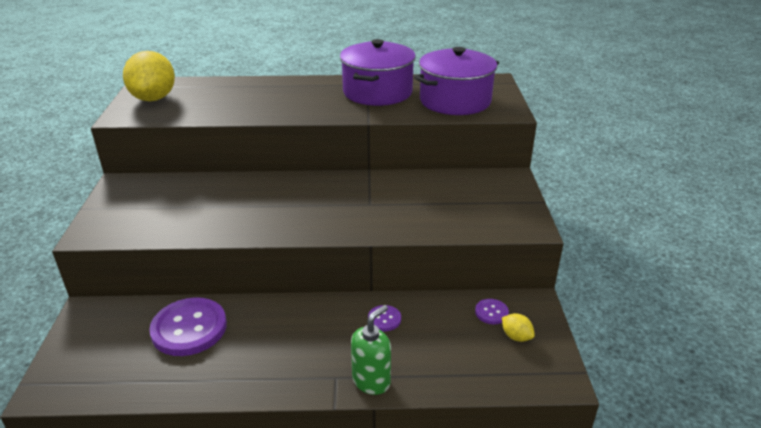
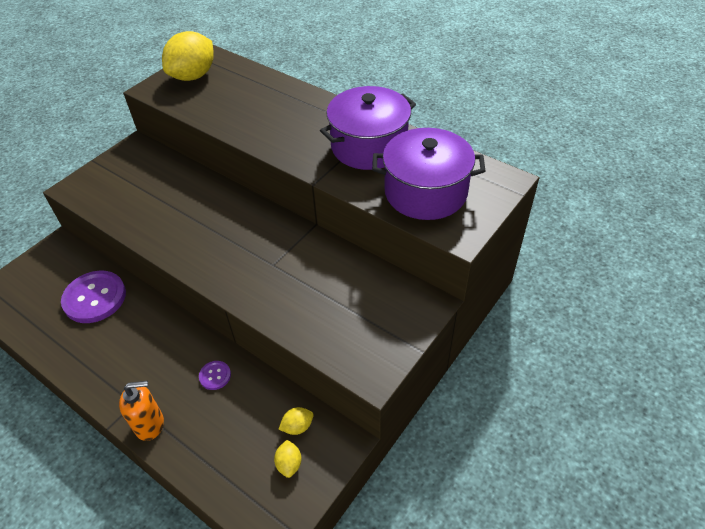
camera: 40 degrees right, 15 degrees up
(371, 381) = (150, 424): green soap dispenser -> orange soap dispenser
(491, 312) = (297, 426): purple button -> yellow lemon

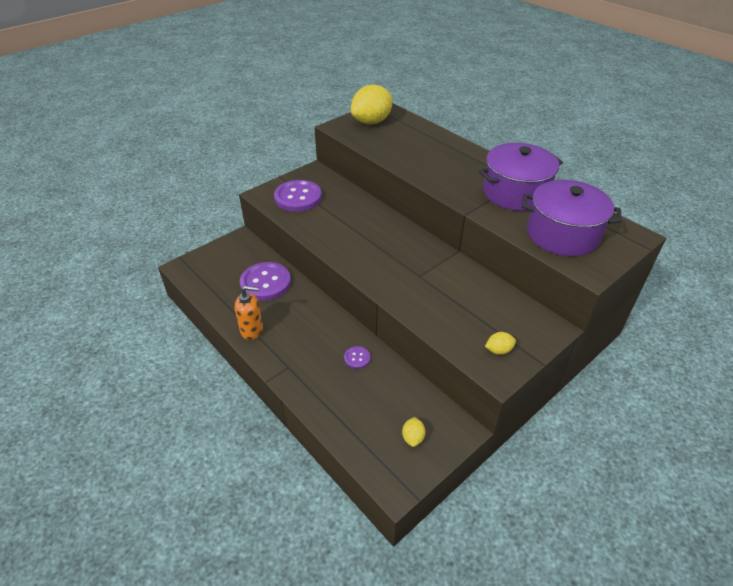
camera: 10 degrees right, 5 degrees down
(117, 185) = (298, 197): none -> purple button
(150, 424) = (300, 385): orange soap dispenser -> orange soap dispenser (252, 330)
(297, 426) = (423, 410): yellow lemon -> yellow lemon (498, 350)

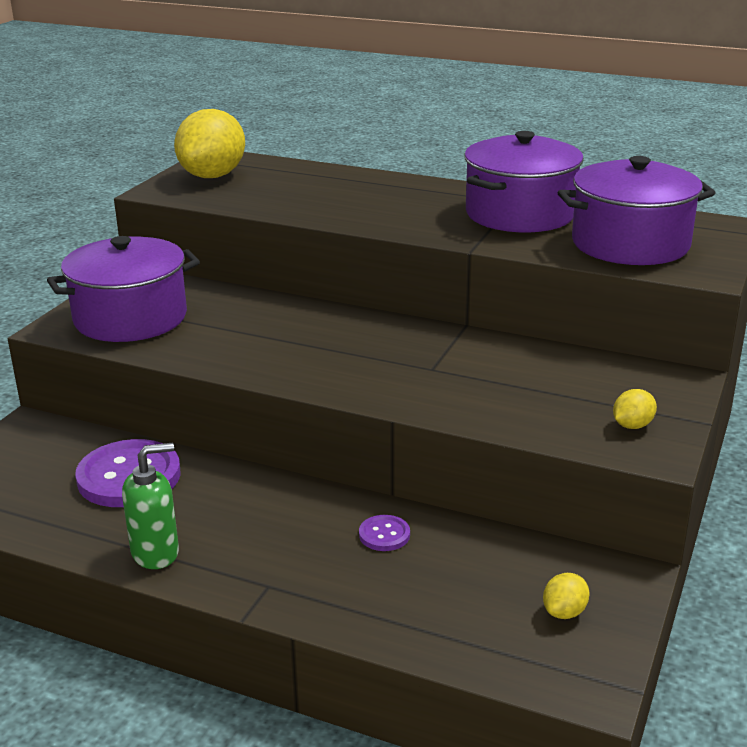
camera: 25 degrees left, 15 degrees down
(252, 330) = (156, 553): orange soap dispenser -> green soap dispenser
(298, 197) = (130, 318): purple button -> purple pot
(413, 437) = (564, 612): yellow lemon -> yellow lemon turned 60 degrees clockwise

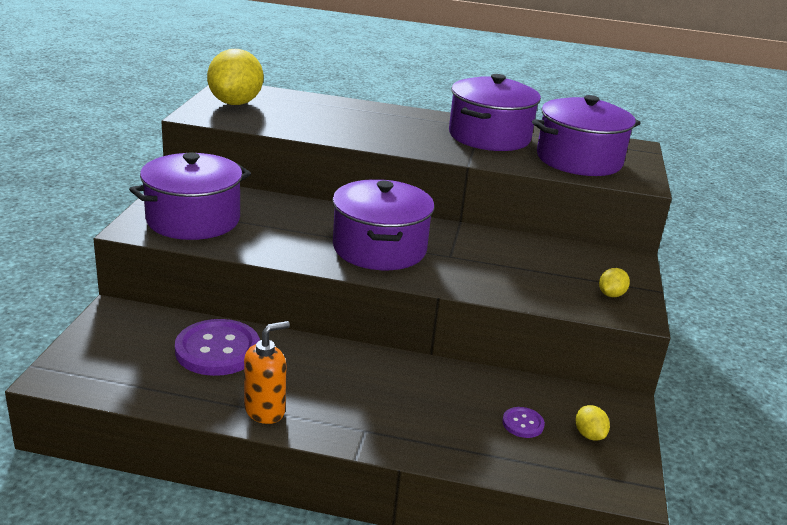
camera: 15 degrees left, 0 degrees up
(156, 553) = (265, 410): green soap dispenser -> orange soap dispenser
(343, 357) = (379, 248): none -> purple pot
(384, 535) = (437, 385): purple button -> purple button (523, 424)
(564, 612) = (589, 435): yellow lemon -> yellow lemon turned 45 degrees counterclockwise

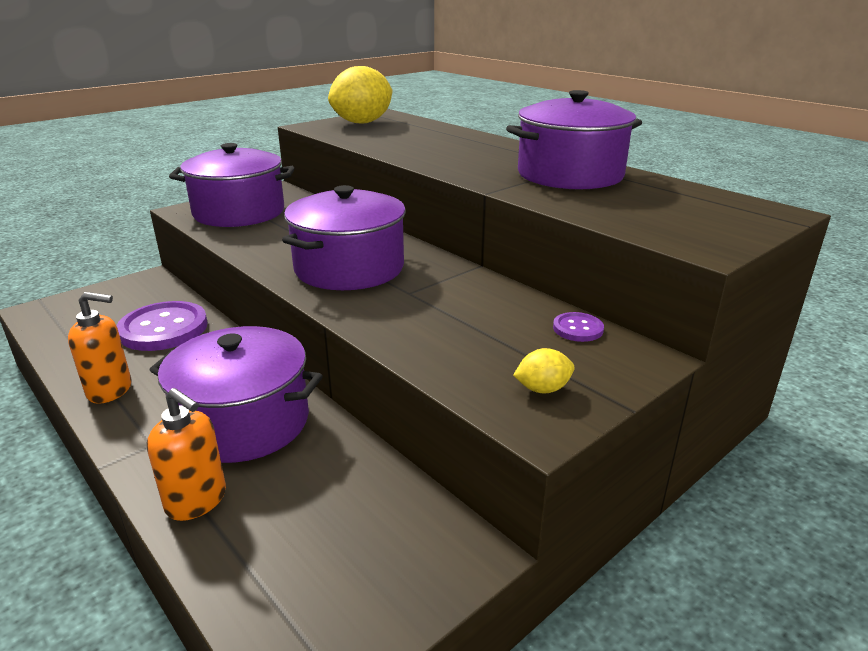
camera: 40 degrees right, 0 degrees up
(452, 447) = (197, 501): none -> orange soap dispenser
(523, 424) = (308, 513): purple button -> purple button (578, 329)
(579, 160) = (650, 211): purple pot -> purple pot (244, 422)
(589, 435) = (365, 568): yellow lemon -> none

